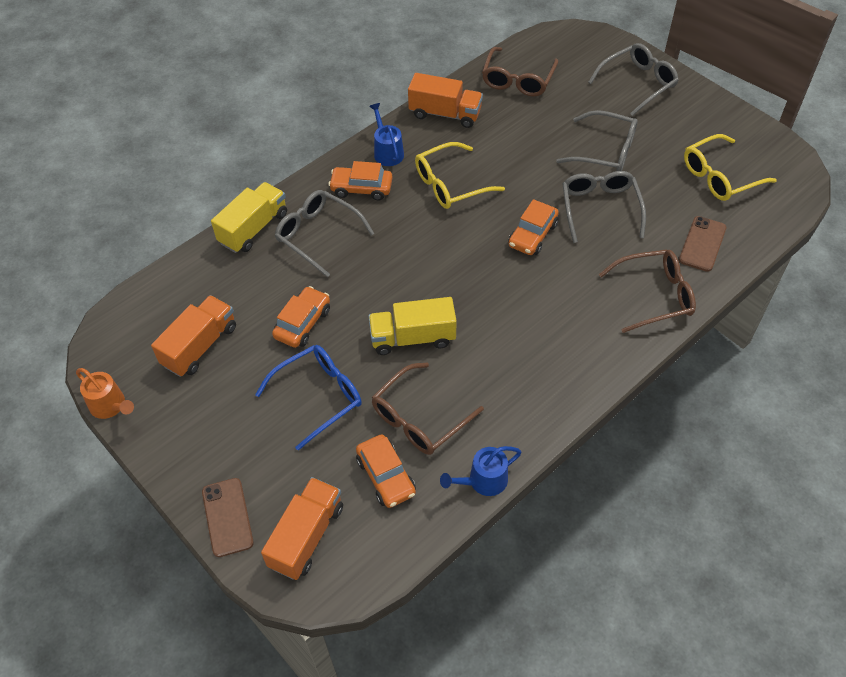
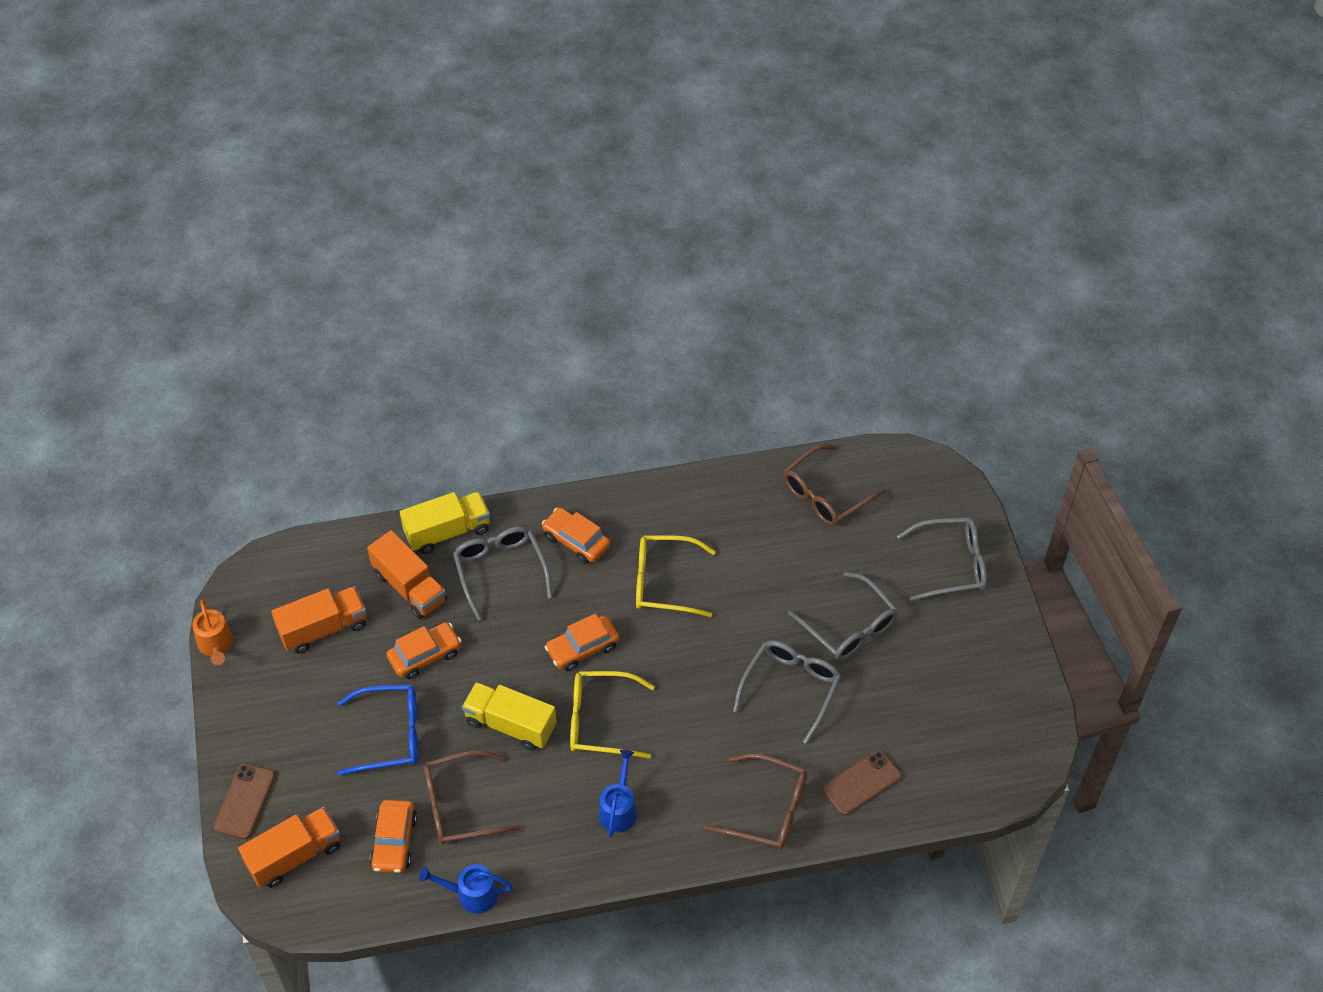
camera: 30 degrees right, 0 degrees up
(387, 152) = (630, 512): blue watering can -> blue watering can (618, 809)
(445, 114) = (719, 497): orange truck -> orange truck (409, 587)
(532, 235) = (701, 680): orange car -> orange car (582, 648)
(719, 176) = (944, 719): yellow glasses -> yellow glasses (600, 720)

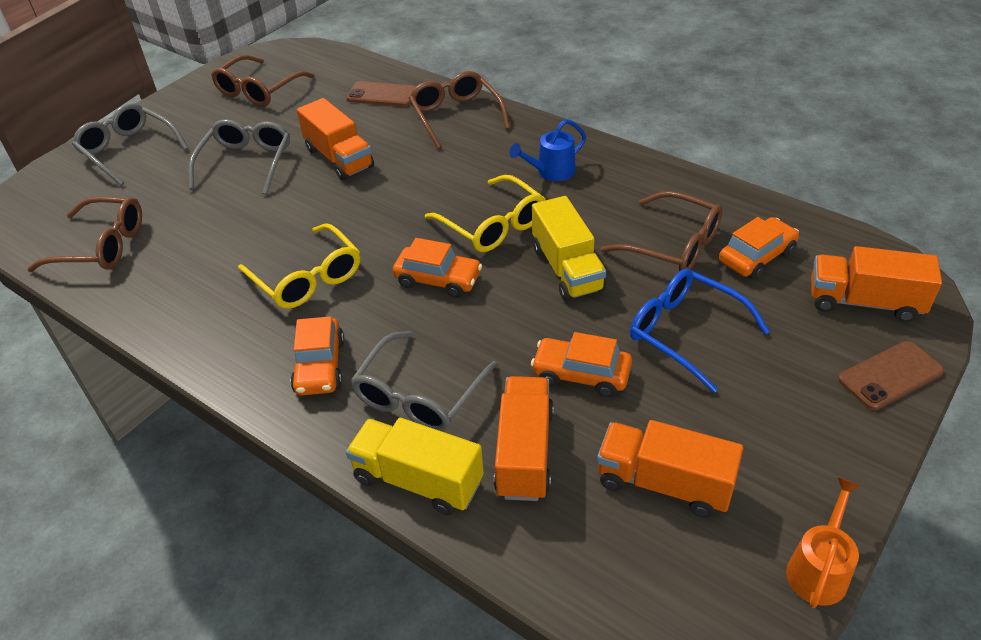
camera: 130 degrees left, 10 degrees down
(472, 894) = (721, 191): blue watering can -> none
(791, 688) = (339, 158): grey glasses -> orange truck
(967, 700) = (258, 90): none -> brown glasses

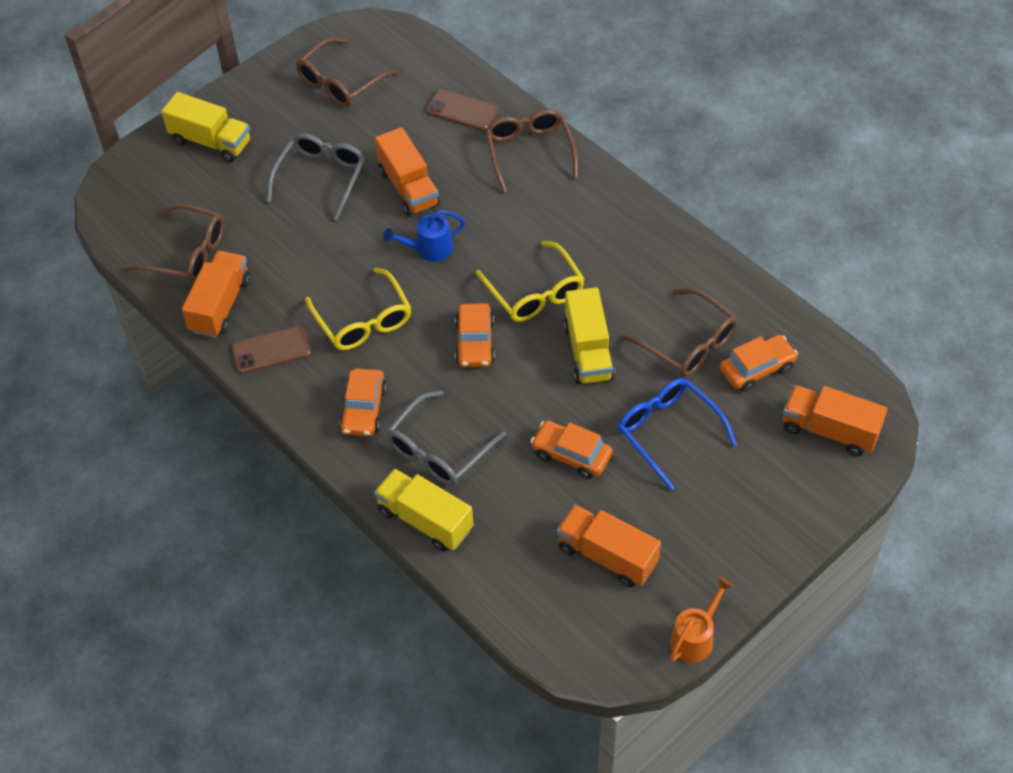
camera: 10 degrees right, 10 degrees up
(128, 150) = (211, 142): grey glasses -> yellow truck
(438, 280) = (475, 342): orange car -> orange car turned 60 degrees clockwise
(525, 452) = (510, 513): orange truck -> orange truck (220, 305)
(551, 172) = (604, 240): blue watering can -> blue watering can (429, 249)
(890, 376) = (818, 501): brown phone -> brown phone (271, 350)

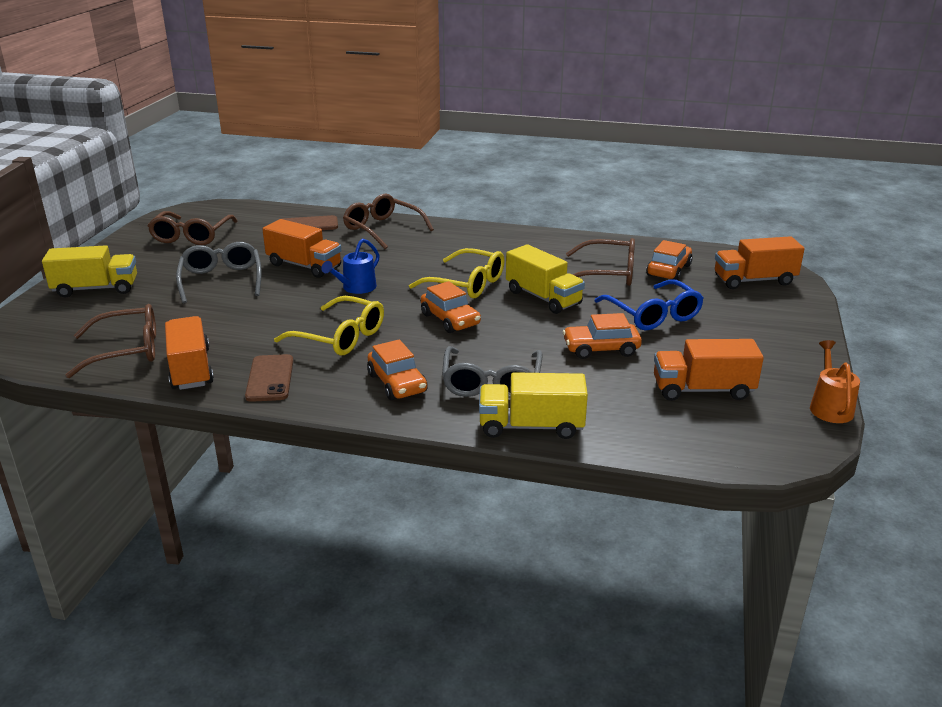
camera: 35 degrees left, 25 degrees down
(271, 350) = (270, 378): brown phone -> brown phone turned 45 degrees counterclockwise
(668, 432) = (653, 315): blue glasses -> blue glasses turned 135 degrees counterclockwise

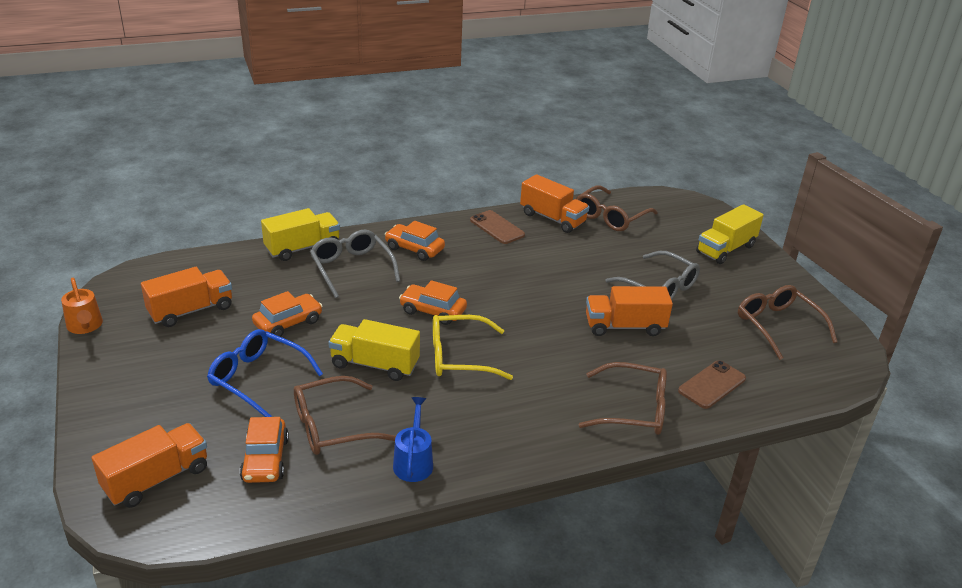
camera: 145 degrees right, 5 degrees up
(340, 337) = (494, 269): yellow glasses -> none
(356, 288) = (546, 317): blue watering can -> blue watering can (413, 462)

